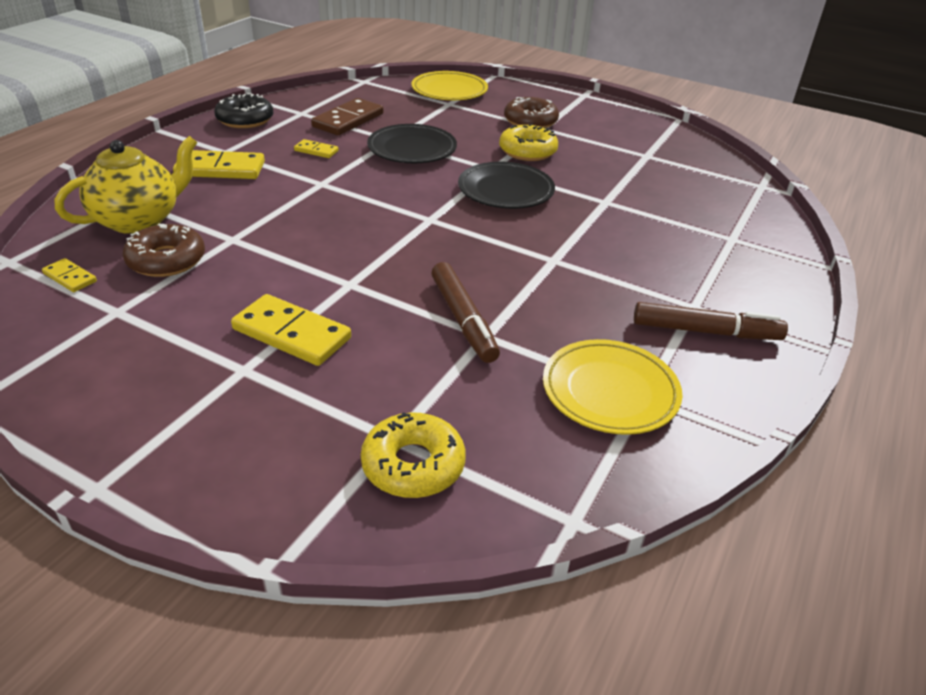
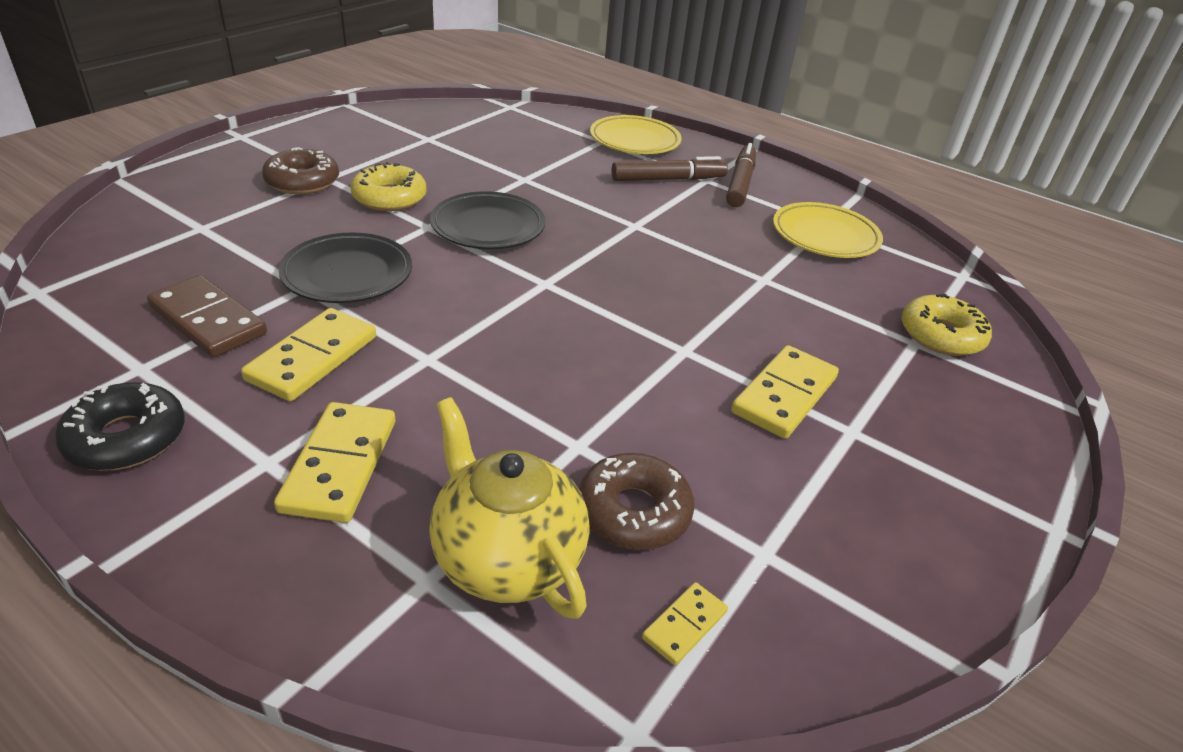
camera: 85 degrees left, 0 degrees up
(316, 151) = (313, 358): yellow domino -> yellow domino, size x1.92
(449, 91) = (152, 221): yellow plate -> yellow plate (634, 141)
(463, 320) = (741, 287): brown marker -> brown marker (668, 179)

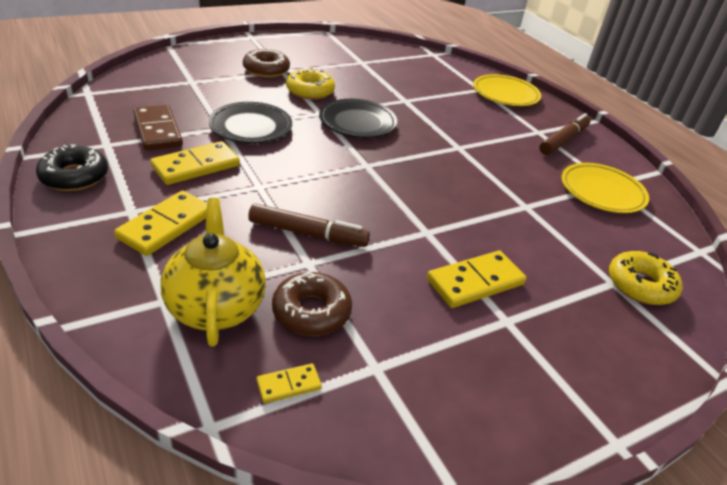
camera: 25 degrees right, 0 degrees up
(668, 179) = (509, 124): brown marker -> brown marker (308, 233)

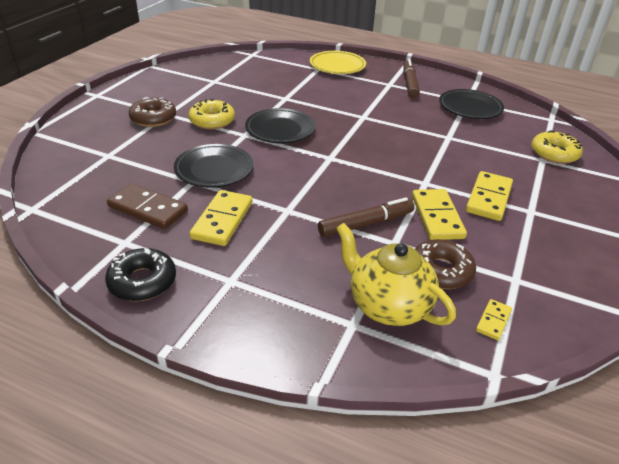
camera: 35 degrees left, 0 degrees up
(166, 226) = (272, 275): yellow domino -> yellow domino (437, 217)
(602, 192) = (470, 108): yellow plate -> black plate

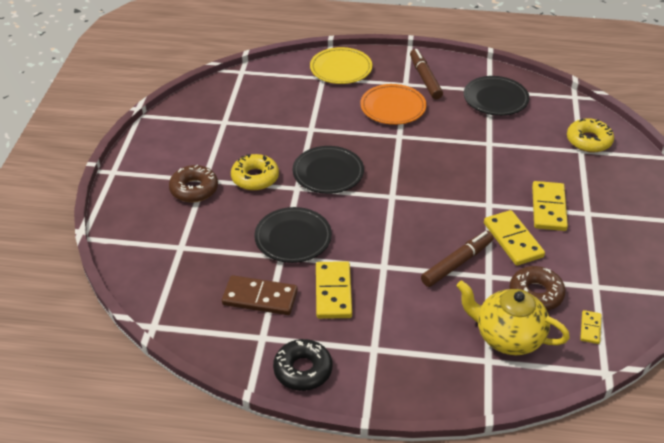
camera: 15 degrees left, 5 degrees up
(368, 97) = (393, 108): none -> orange plate

